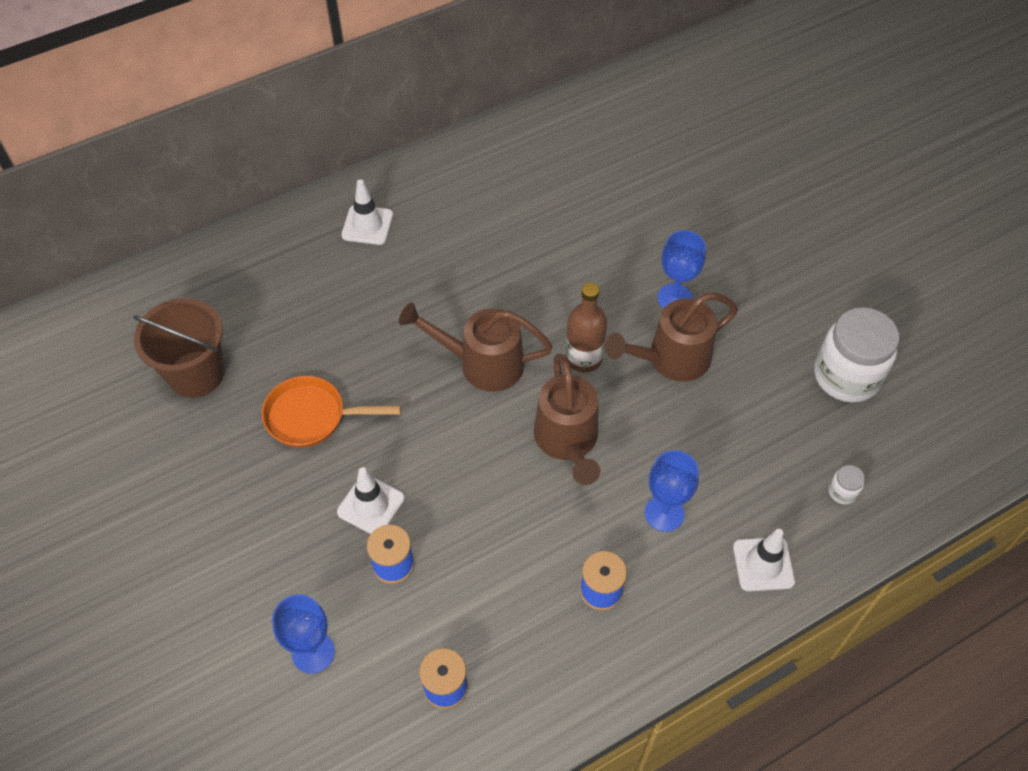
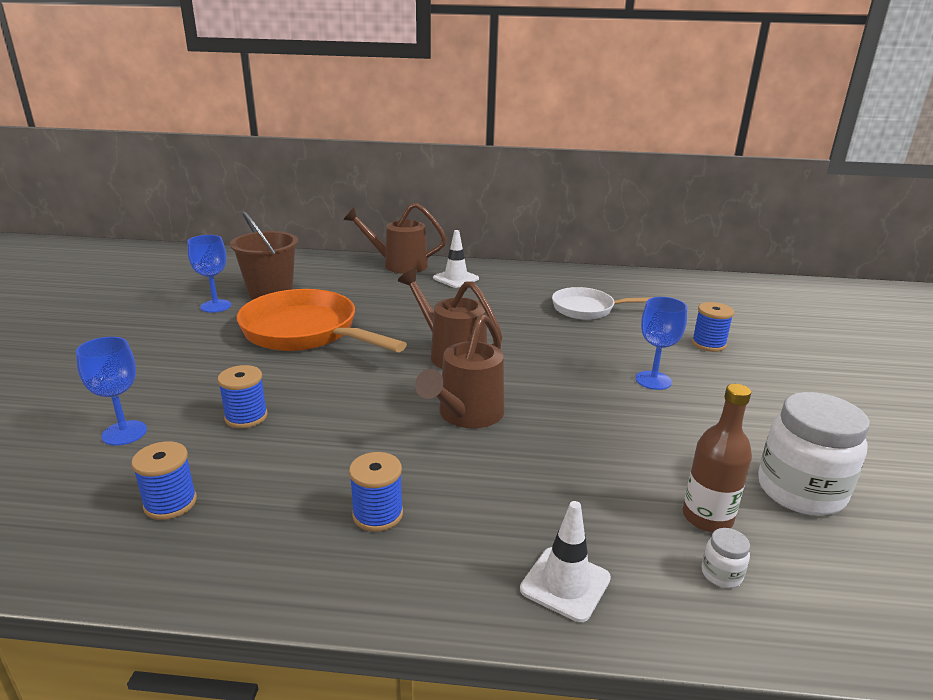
camera: 35 degrees right, 30 degrees down
(312, 417) = (306, 332): orange pan -> orange pan, size x1.70
(371, 505) = (278, 383): white traffic cone -> none
(543, 210) = (588, 309): none -> white pan
(583, 358) = (535, 380): brown bottle -> brown bottle (707, 517)
(664, 513) = (500, 494): blue goblet -> blue goblet (216, 306)
(670, 359) = (612, 409): brown watering can -> brown watering can (398, 265)
(684, 211) = (708, 344): none -> blue spool

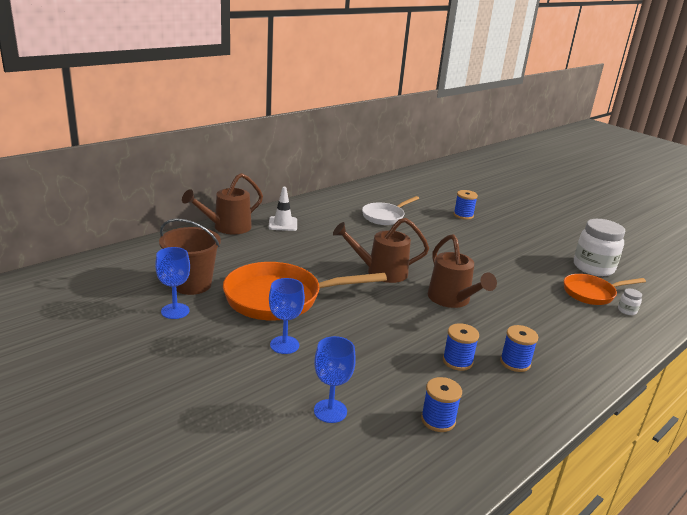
camera: 50 degrees left, 0 degrees up
(246, 417) = (368, 361): blue spool -> blue spool (457, 361)
(565, 584) = (606, 343): white traffic cone -> none
(653, 380) = (479, 244): blue goblet -> blue goblet (284, 345)
(707, 517) = (592, 293): brown bottle -> orange pan

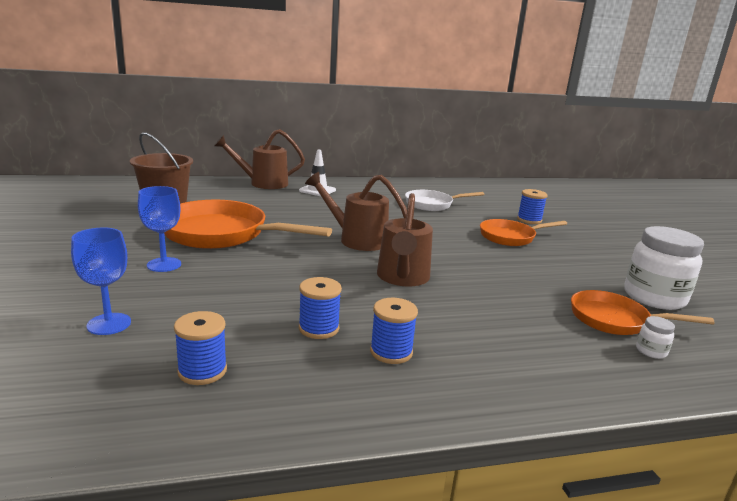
camera: 30 degrees right, 5 degrees down
(175, 311) = (120, 221): blue goblet -> none
(470, 237) = (510, 237): none -> orange pan

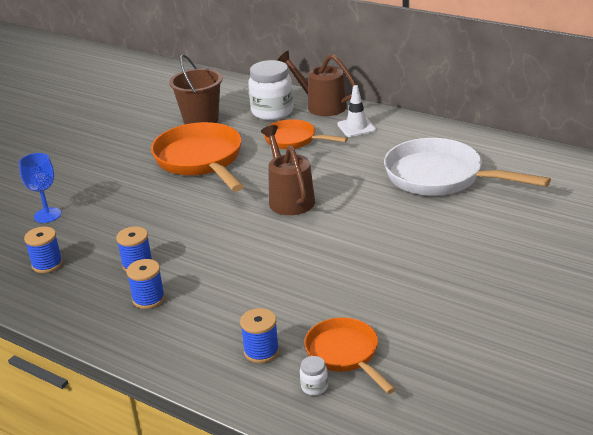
camera: 50 degrees right, 10 degrees up
(164, 264) = (128, 179): blue goblet -> none
(402, 278) = (255, 249): brown watering can -> none
(432, 204) = (441, 177): white pan -> white pan, size x1.70
(510, 237) = (438, 243): orange pan -> orange pan (294, 140)
(529, 220) = (510, 230): blue spool -> blue spool (261, 351)
(654, 297) = (433, 357): white jar -> white jar (272, 112)

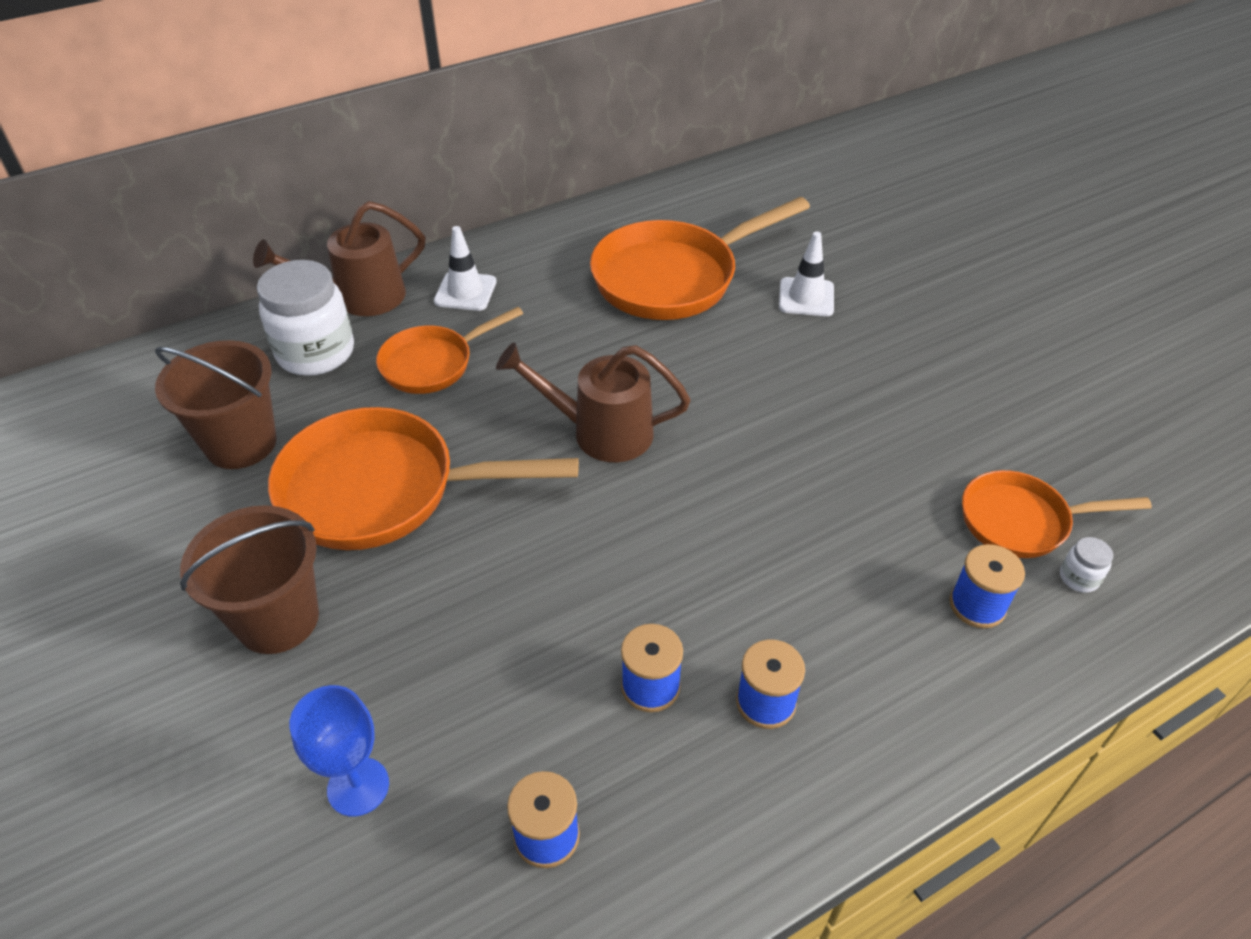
camera: 65 degrees left, 15 degrees up
(114, 167) = (278, 619): none -> brown bucket
(441, 177) = (673, 277): white pan -> orange pan
(476, 224) = (806, 297): none -> white traffic cone

